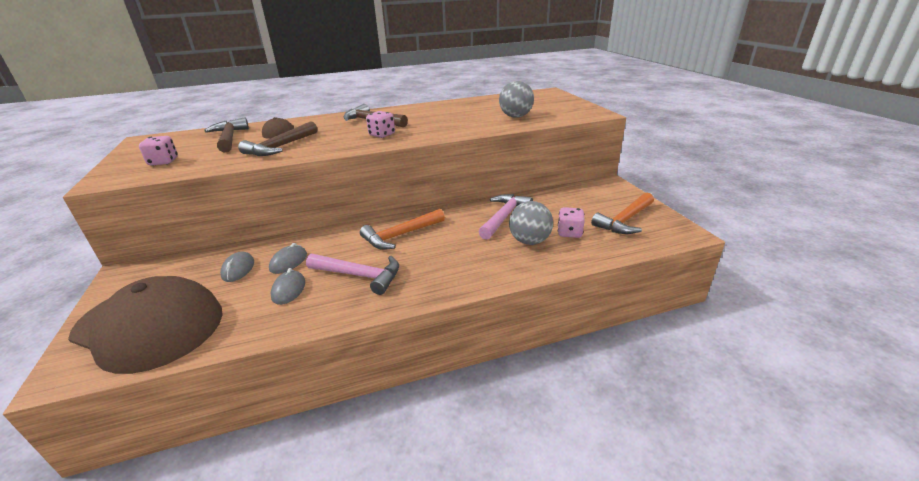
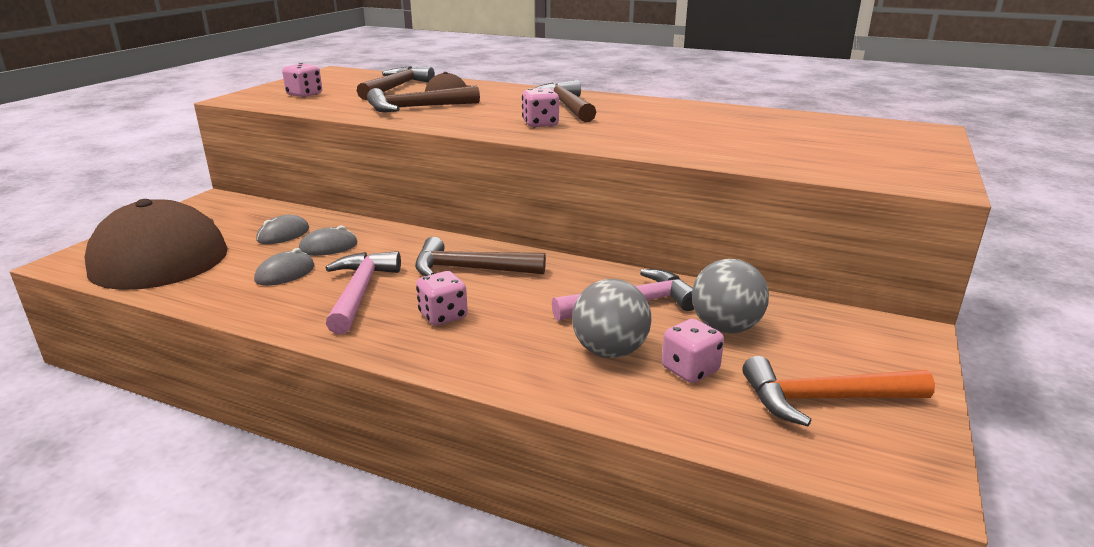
camera: 40 degrees right, 5 degrees down
(360, 275) = (360, 292): pink hammer -> pink hammer turned 150 degrees counterclockwise
(400, 235) = (469, 269): orange hammer -> brown hammer
(429, 264) = (443, 316): none -> pink dice
(515, 116) = (773, 150): grey ball -> grey ball (725, 327)

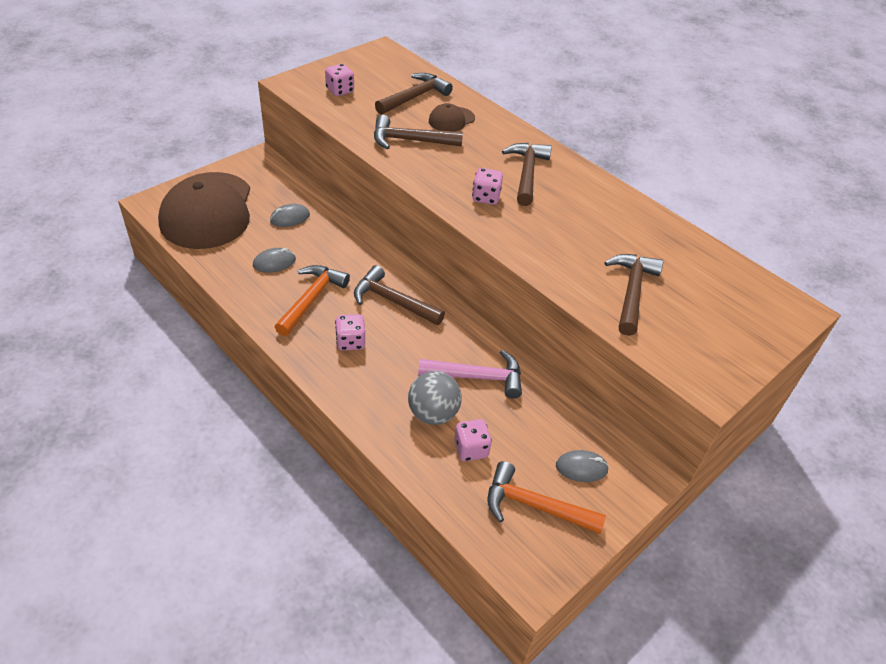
camera: 20 degrees right, 20 degrees up
(328, 247) = (313, 243): grey mouse -> grey mouse (581, 468)
(360, 292) = (311, 299): pink hammer -> orange hammer
(725, 327) = (523, 423): grey ball -> none
(767, 147) = (631, 291): none -> brown hammer

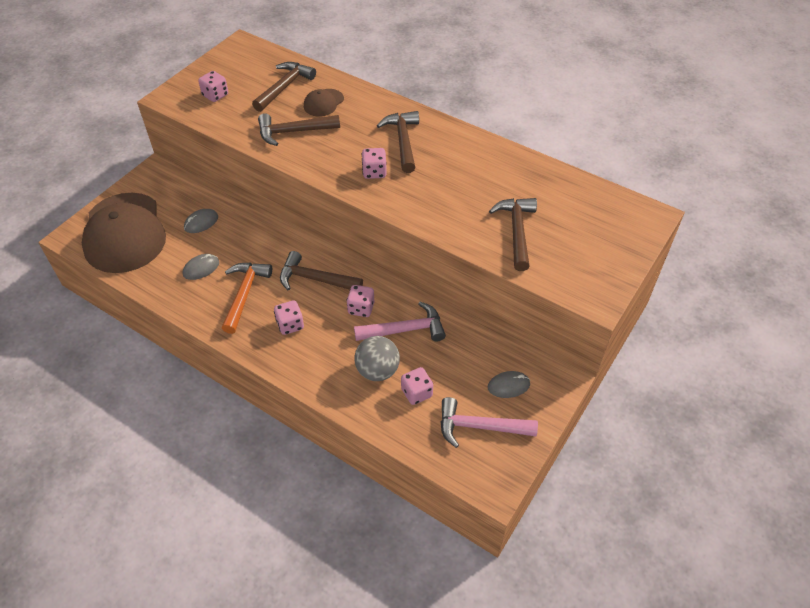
camera: 10 degrees left, 5 degrees up
(434, 343) = (361, 308): none -> pink dice
(534, 506) = (479, 427): orange hammer -> pink hammer

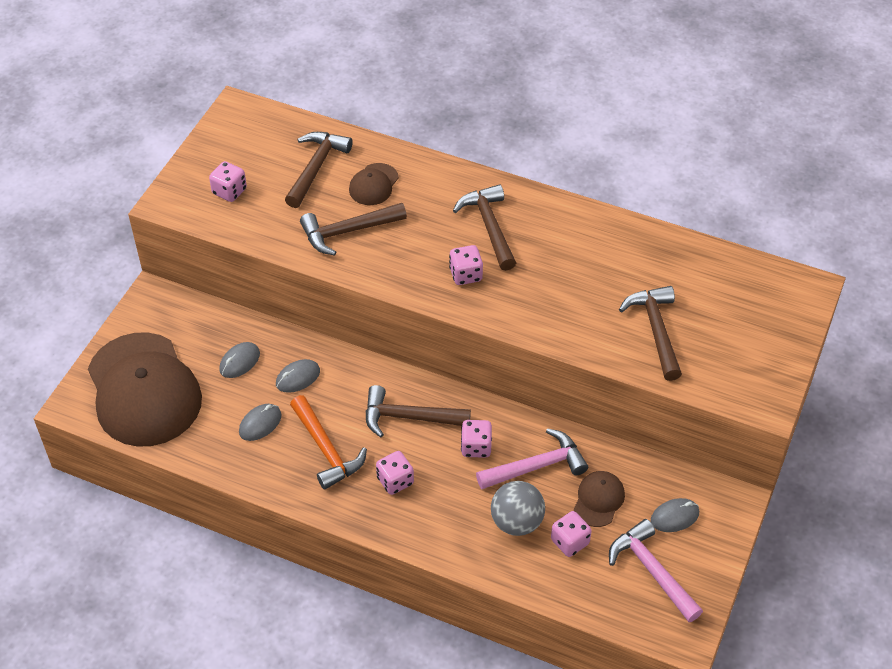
camera: 10 degrees left, 0 degrees up
(240, 239) = (298, 378): none -> grey mouse
(244, 294) = (326, 450): orange hammer -> orange hammer turned 150 degrees clockwise
(449, 363) = (598, 500): none -> brown cap
(479, 427) = (652, 570): pink hammer -> pink hammer turned 60 degrees clockwise

